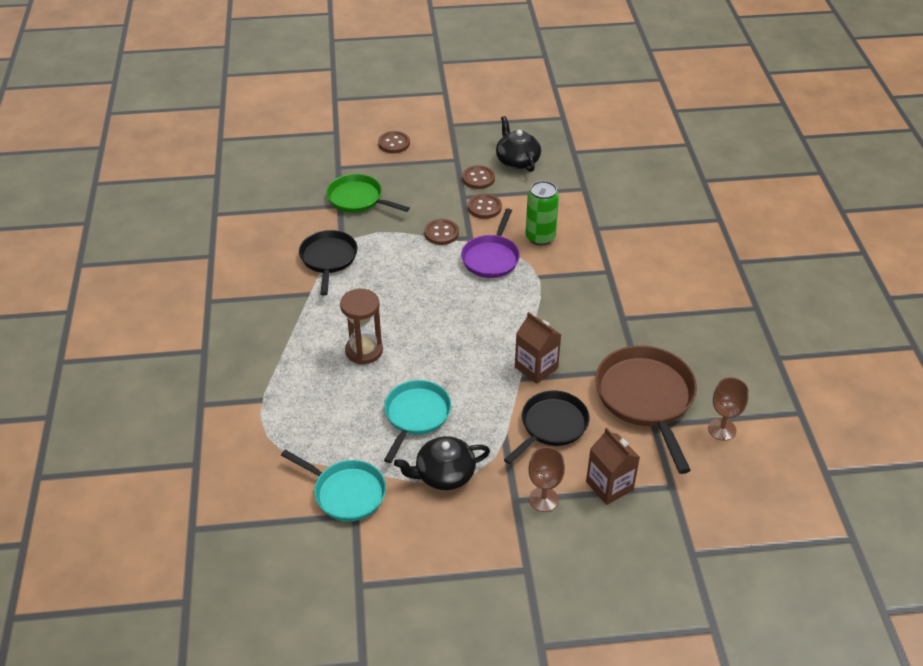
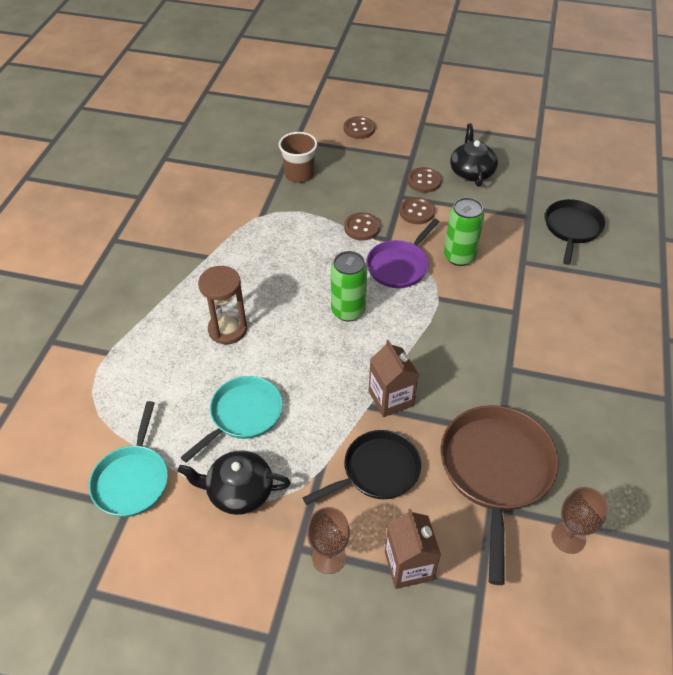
camera: 20 degrees right, 5 degrees up
(328, 259) = (242, 227): black pan -> black pan (572, 228)
(346, 493) = (132, 479): turquoise pan -> turquoise pan turned 45 degrees clockwise
(358, 199) = (299, 174): green pan -> brown cup
(464, 307) = (348, 311): none -> green can

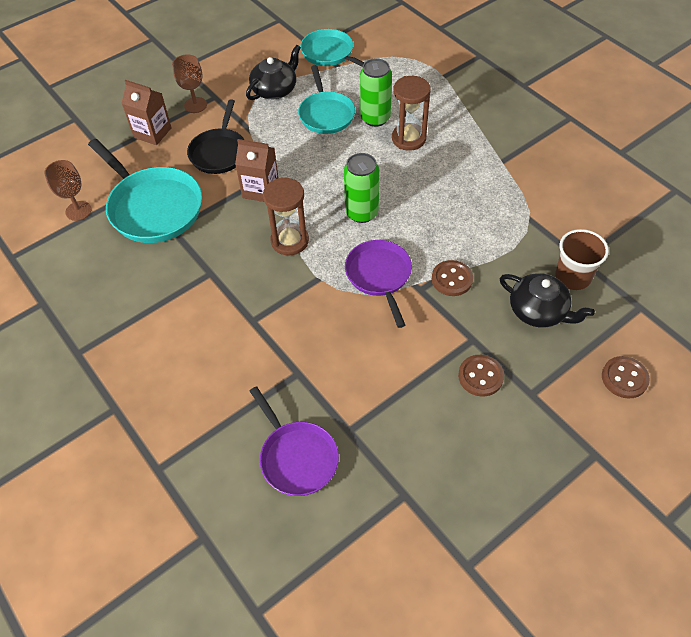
camera: 130 degrees right, 5 degrees up
(416, 212) = (438, 336): brown button -> none
(423, 338) = (289, 241): none -> brown hourglass
(459, 257) = (350, 327): green can -> green can (375, 118)
(471, 172) = (461, 434): black teapot -> black teapot (538, 311)
(496, 471) = (153, 207): brown pan -> turquoise pan
(572, 228) = (296, 457): black pan -> purple pan

